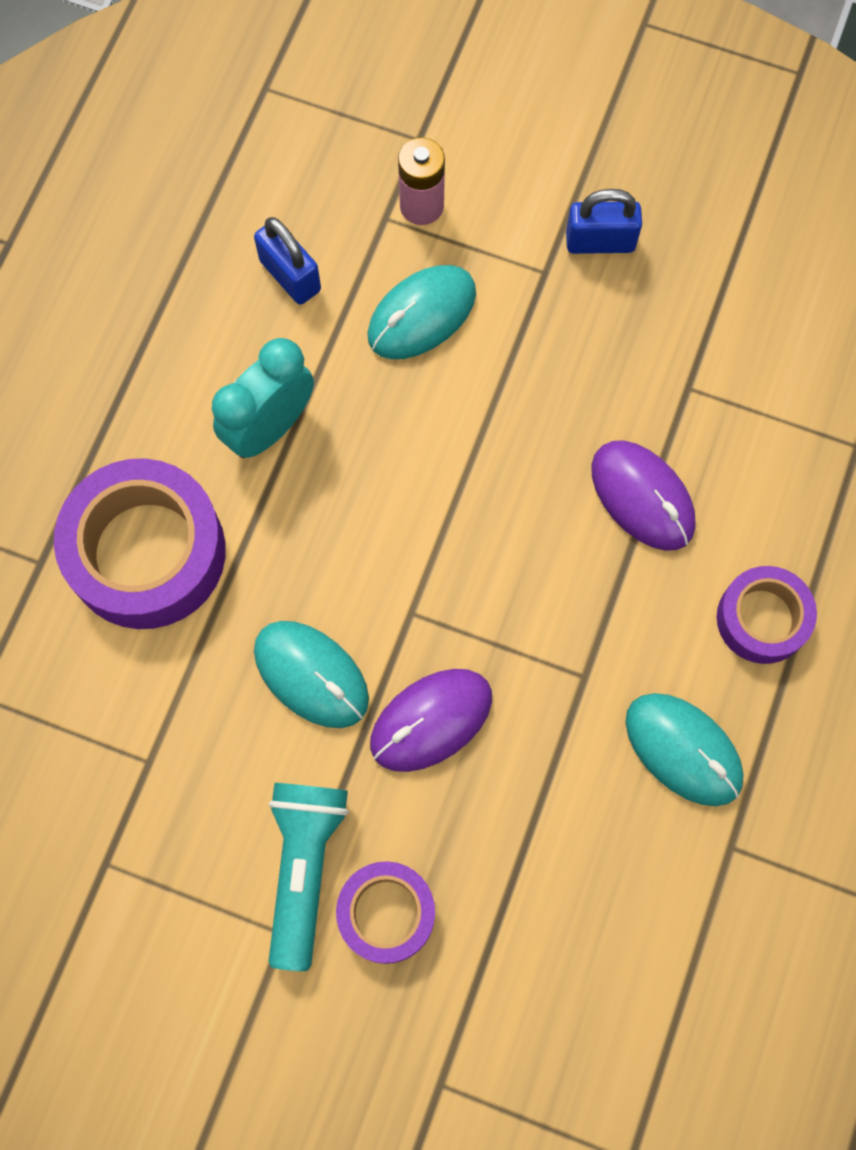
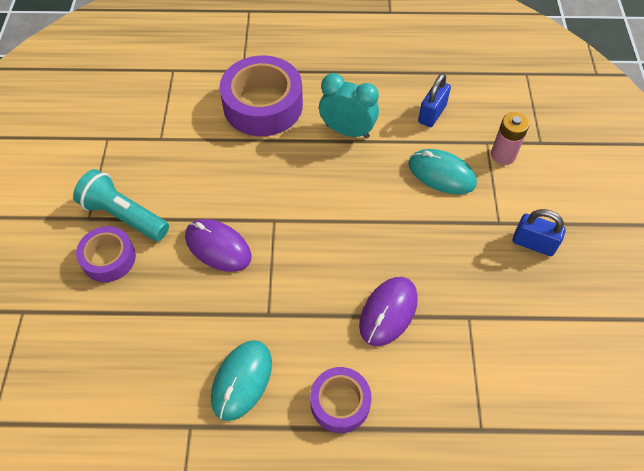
camera: 70 degrees right, 15 degrees down
(304, 867) = (124, 216): turquoise flashlight -> turquoise flashlight turned 135 degrees counterclockwise
(311, 675) = (225, 187): turquoise mouse -> none
(600, 241) = (533, 243): blue padlock -> blue padlock turned 45 degrees counterclockwise

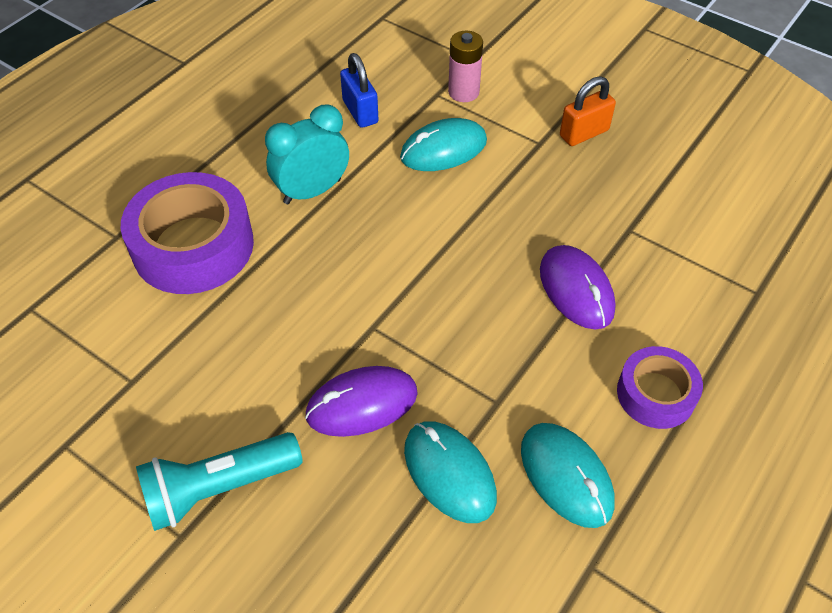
camera: 55 degrees left, 5 degrees down
(109, 258) = (272, 542): purple tape -> none
(203, 317) = (449, 473): none -> turquoise mouse
(533, 243) = (584, 133): blue padlock -> orange padlock

